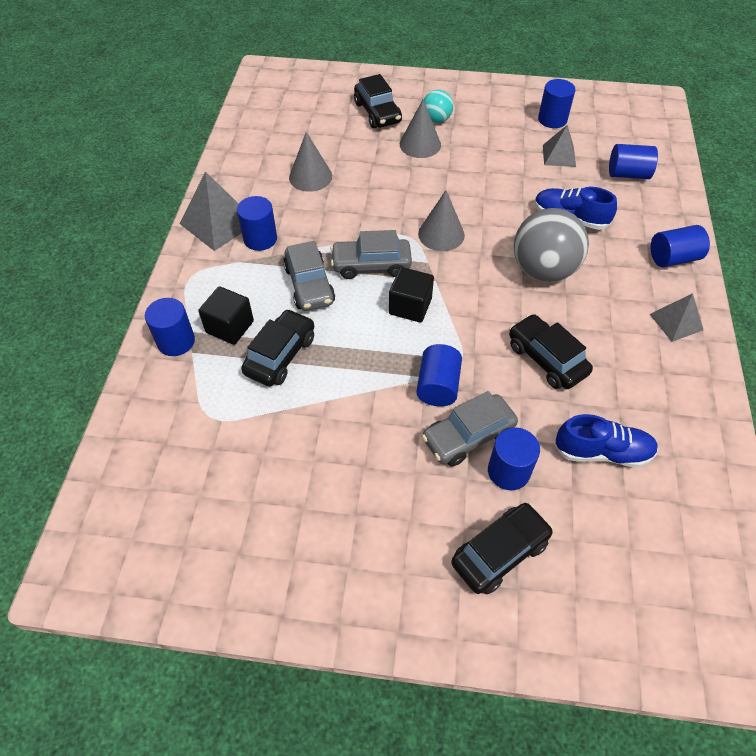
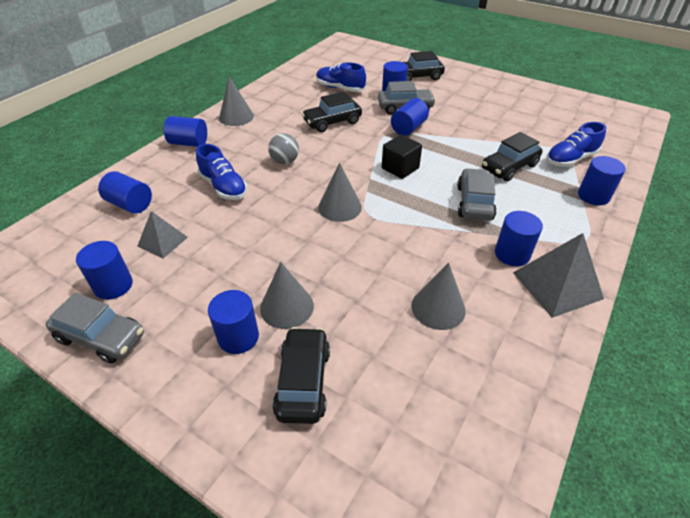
camera: 155 degrees left, 10 degrees down
(201, 401) = (570, 159): none -> blue shoe
(230, 327) = (547, 193): black cube -> none
(371, 265) = (415, 202): grey car -> grey car (101, 337)
(436, 120) = (238, 337): turquoise ball -> blue cylinder
(543, 270) = (285, 161): grey ball -> grey ball, size x0.53
(546, 359) = (332, 122): black car -> black car turned 75 degrees clockwise
(676, 322) = (236, 117): grey pyramid -> grey cone

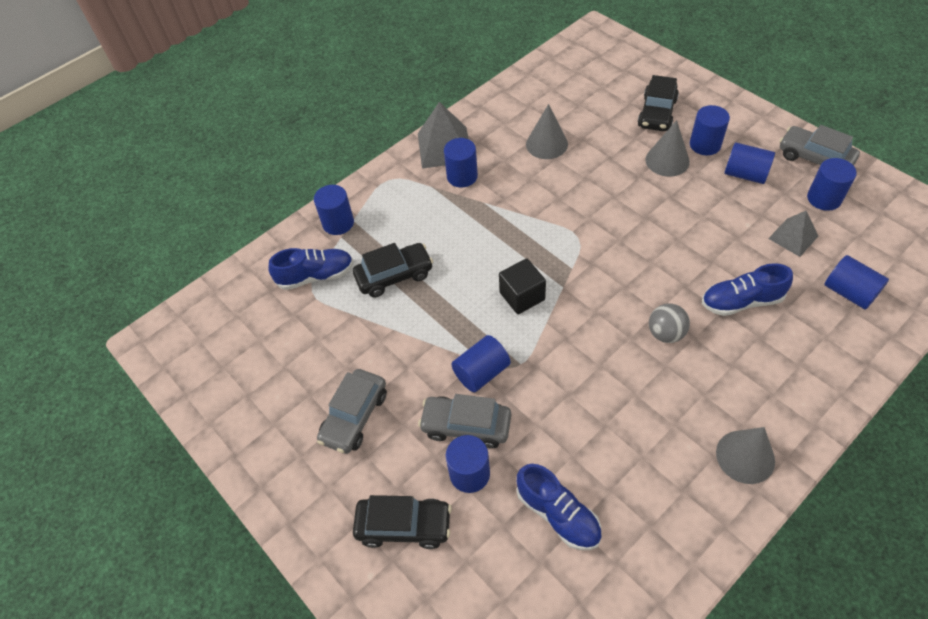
camera: 160 degrees left, 10 degrees up
(189, 143) = (808, 398): blue cylinder -> blue cylinder (745, 174)
(224, 187) = (741, 301): blue shoe -> blue shoe turned 75 degrees counterclockwise
(332, 122) = (589, 409): black car -> none
(340, 207) = (606, 250): grey cone -> none
(474, 202) = (463, 234): grey car -> grey car (354, 417)

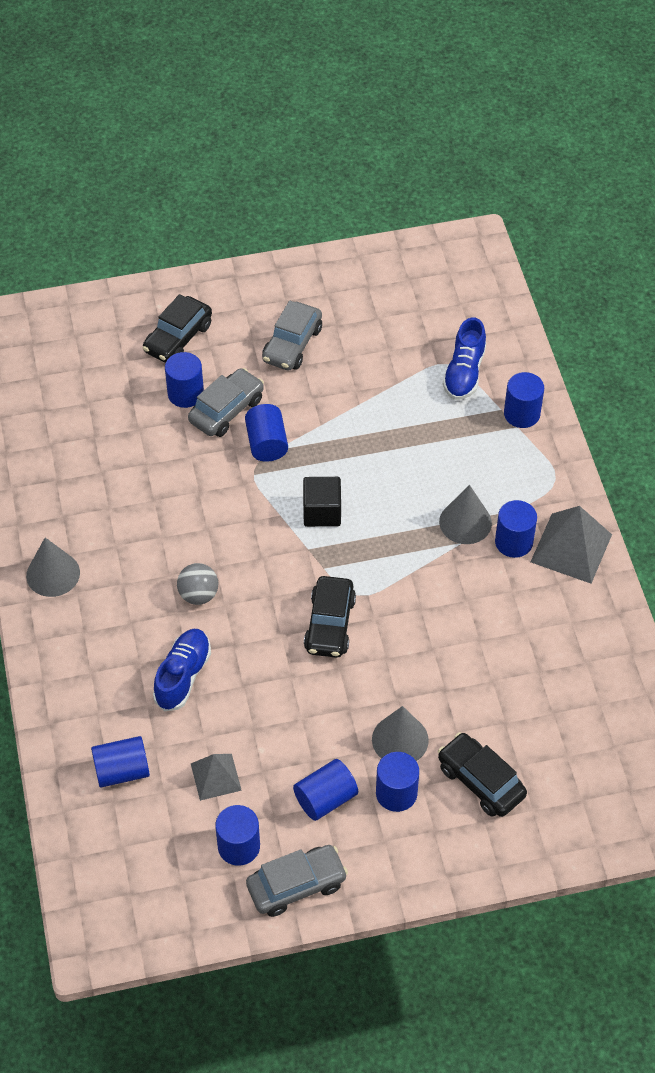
camera: 115 degrees right, 0 degrees up
(354, 417) = (292, 344): grey car -> grey car turned 120 degrees counterclockwise
(394, 276) = (420, 429): black car -> black car (330, 624)
(546, 144) = (508, 643): grey cone -> grey cone (465, 522)
(558, 514) = (111, 430): blue shoe -> none

